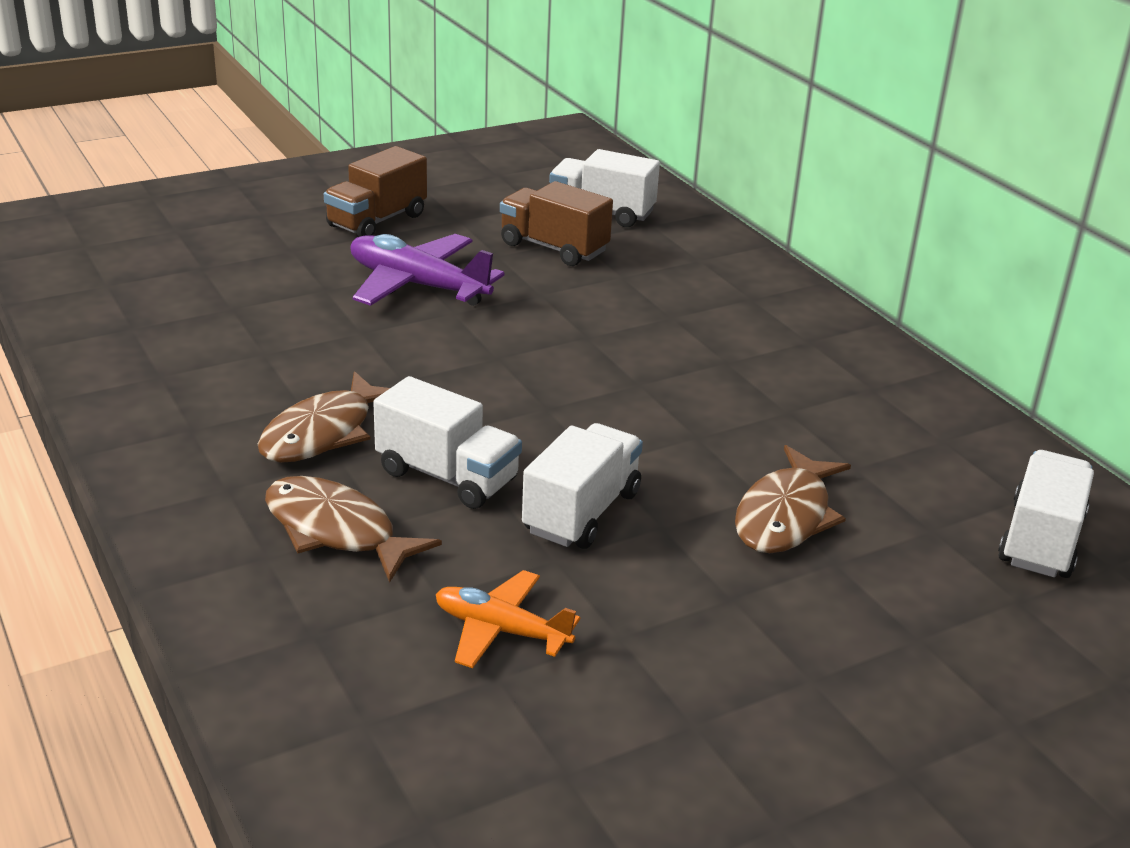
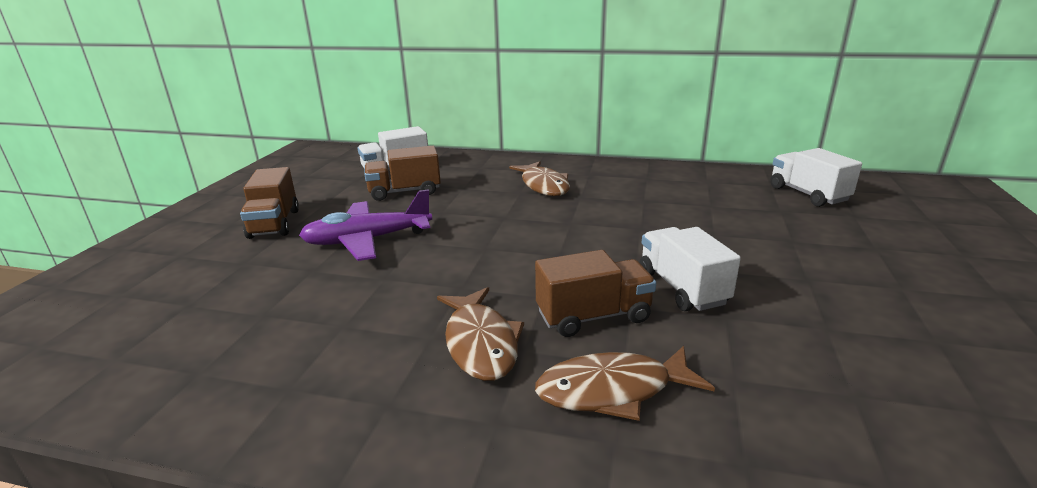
camera: 45 degrees left, 5 degrees down
(447, 476) = (593, 316): white truck -> brown truck
(501, 630) = (795, 369): orange plane -> none
(785, 515) = (738, 236): brown fish -> brown fish (543, 185)

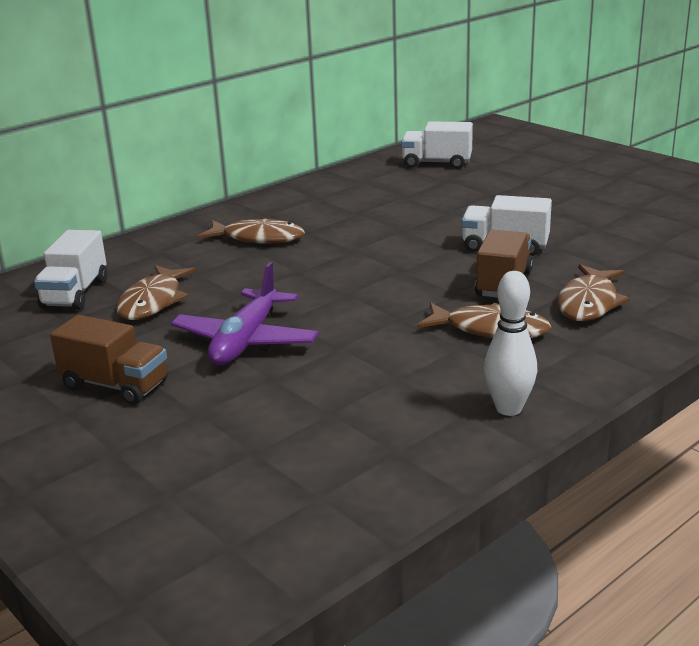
camera: 55 degrees left, 0 degrees up
(308, 415) = (508, 408): none -> white bowling pin
(405, 192) = (153, 301): brown truck -> brown fish

